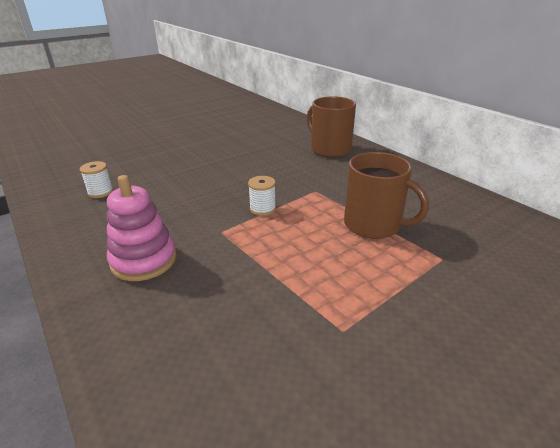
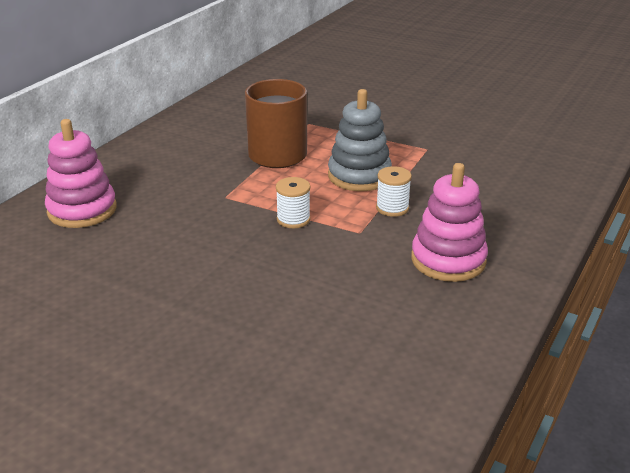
camera: 115 degrees left, 0 degrees up
(100, 192) = (352, 378): white spool -> white spool (392, 208)
(307, 257) = (359, 176): none -> grey stacking toy
(330, 149) = (82, 210): brown mug -> pink stacking toy

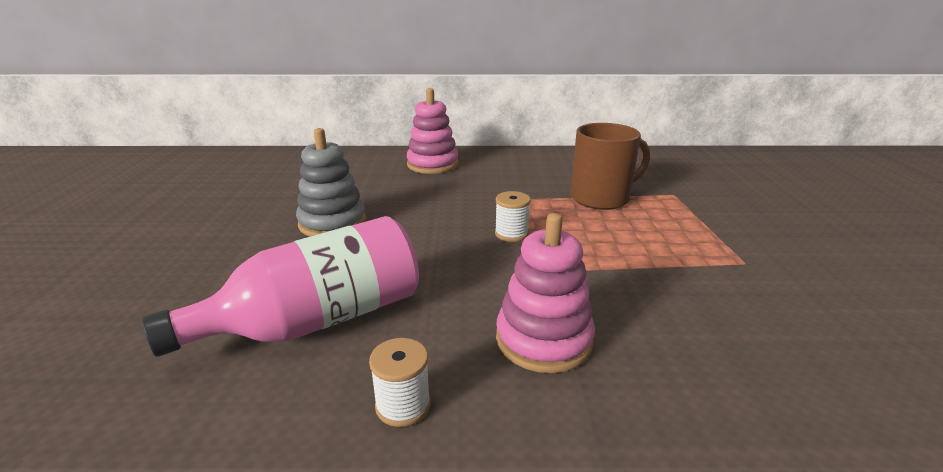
camera: 60 degrees right, 5 degrees down
(340, 360) = (317, 321): none -> pink bottle
(359, 176) = (627, 242): grey stacking toy -> grey stacking toy (332, 223)
(392, 208) = (597, 275): white spool -> white spool (403, 405)

